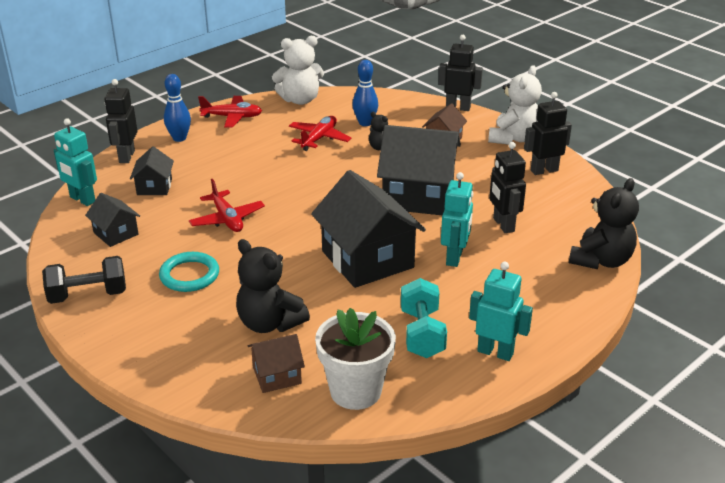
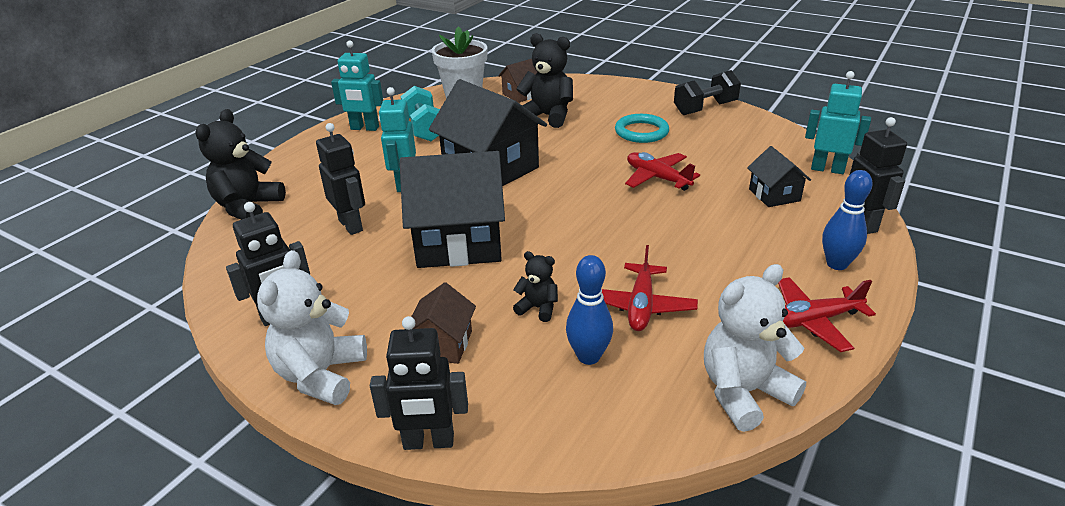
camera: 165 degrees right, 0 degrees up
(116, 233) = (747, 148): black house -> none

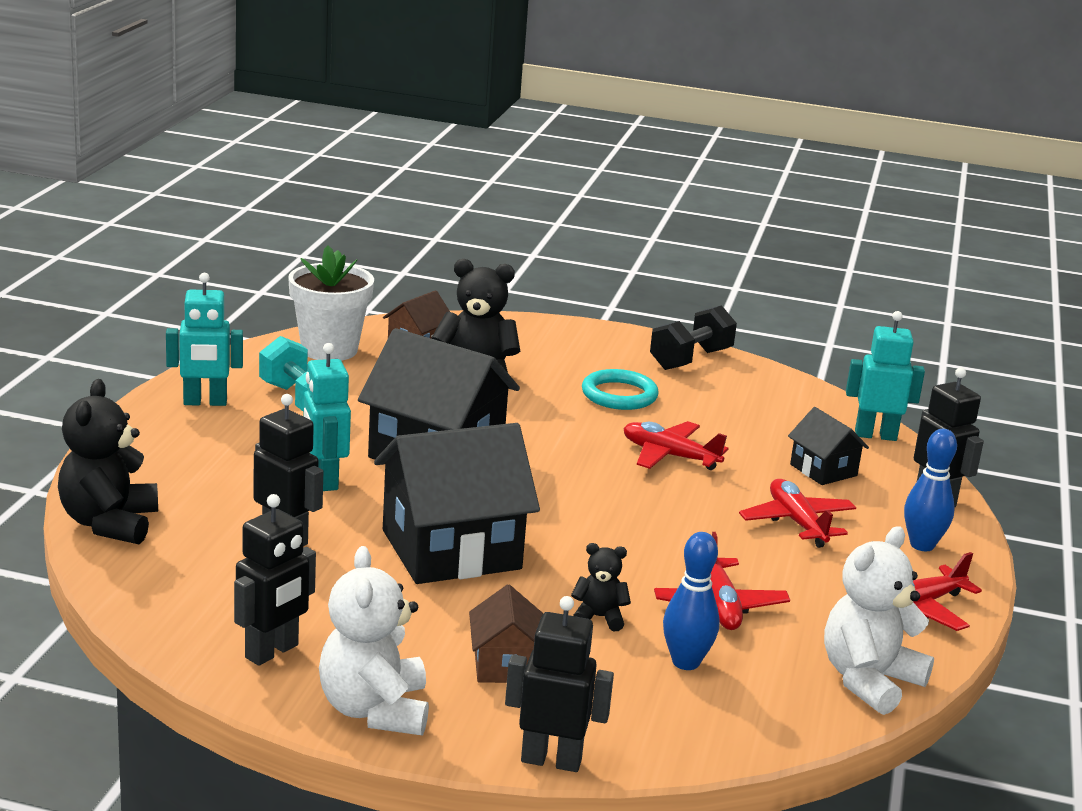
camera: 20 degrees left, 10 degrees down
(428, 442) = (551, 760): black robot -> black robot turned 150 degrees counterclockwise
(735, 237) = (797, 523): none -> red plane

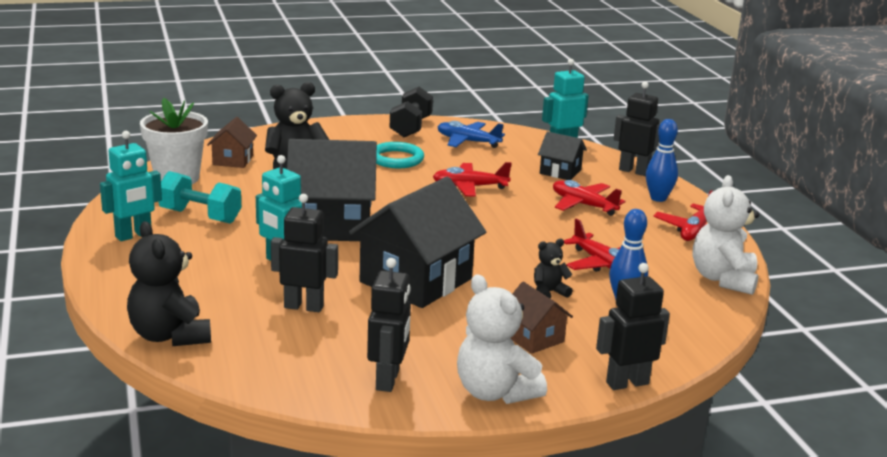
camera: 30 degrees left, 0 degrees up
(744, 397) = (468, 142): none -> blue plane

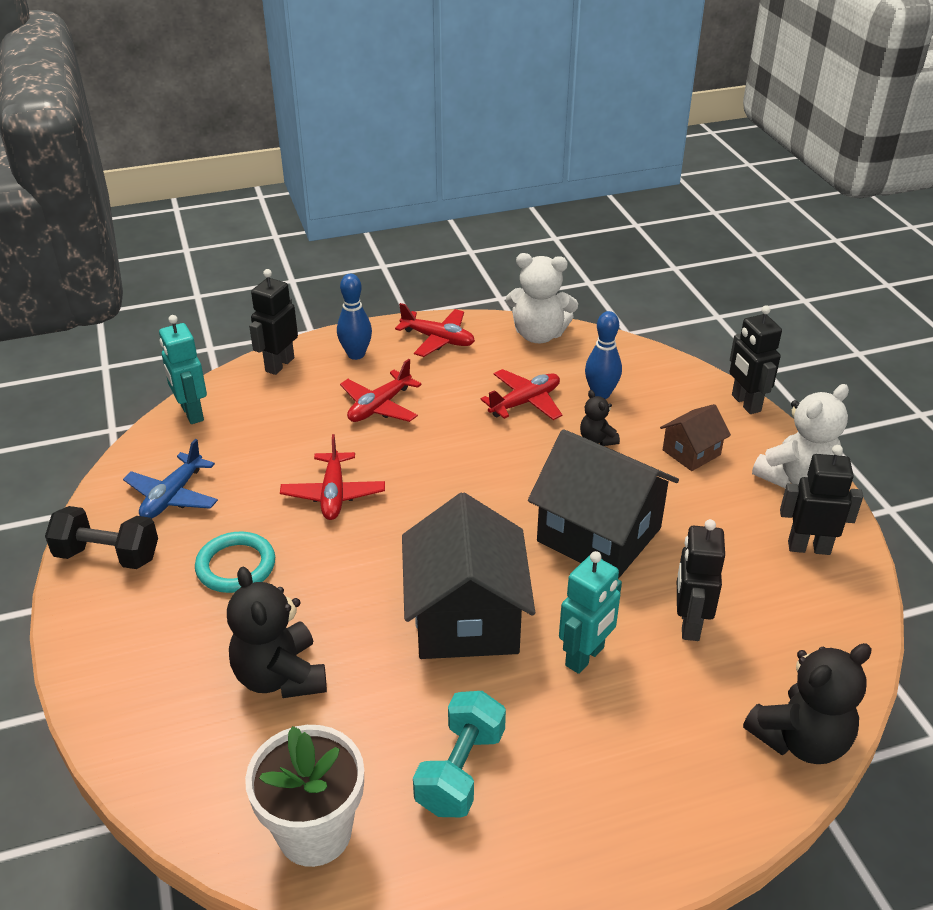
camera: 90 degrees left, 15 degrees up
(133, 235) = (541, 845): turquoise robot -> none
(233, 160) = (235, 764): brown house -> none
(560, 172) = (282, 419): black house -> none

